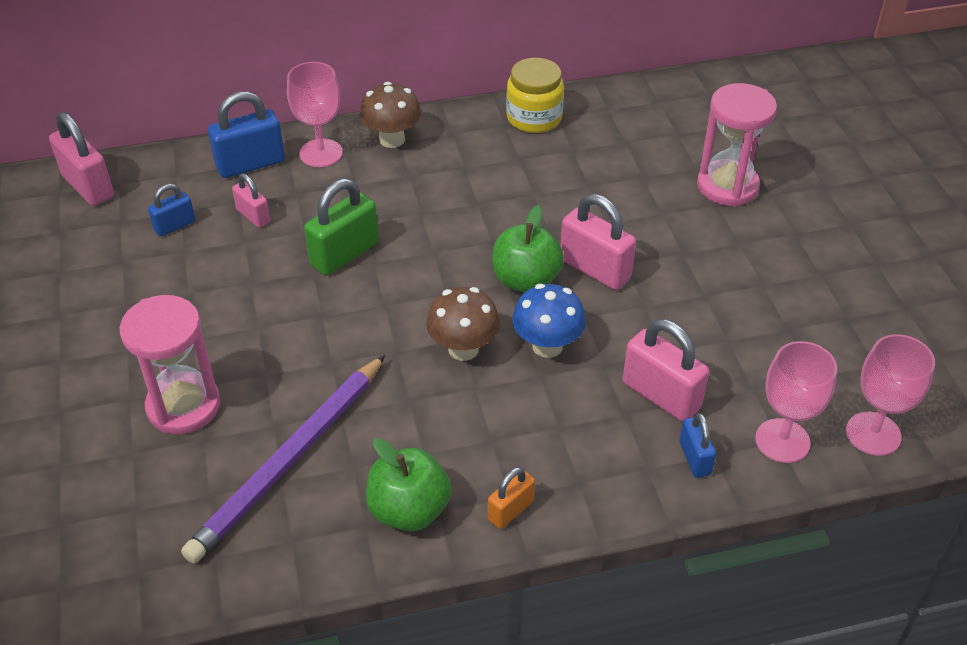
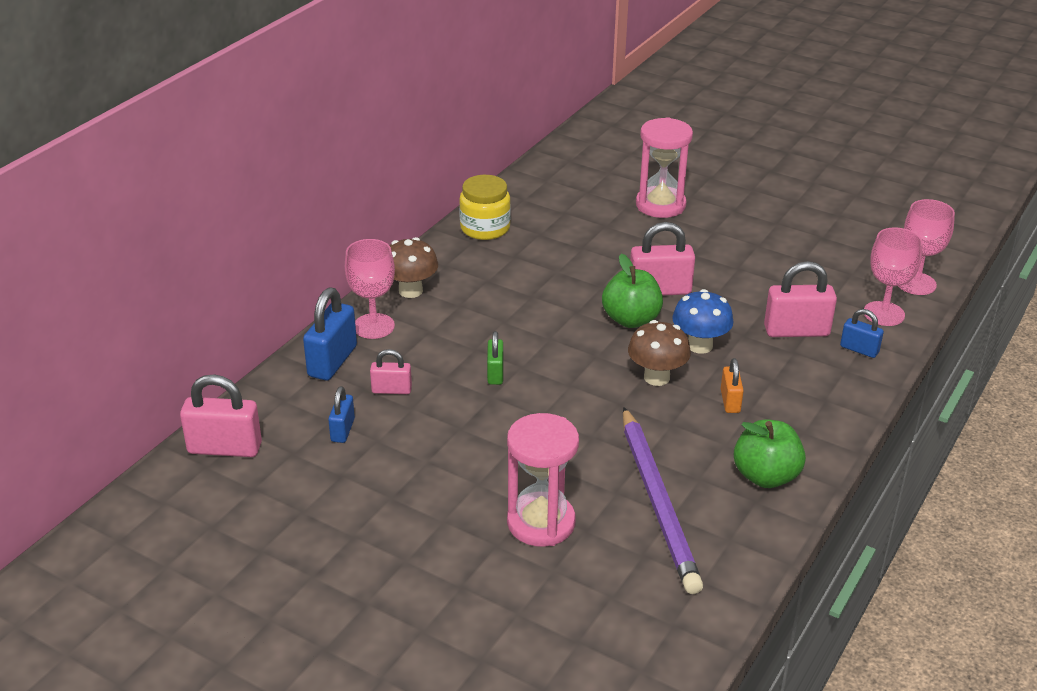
camera: 45 degrees left, 10 degrees down
(344, 254) = (495, 373): green padlock -> green padlock, size x0.58
(511, 510) = (815, 437): orange padlock -> orange padlock (730, 401)

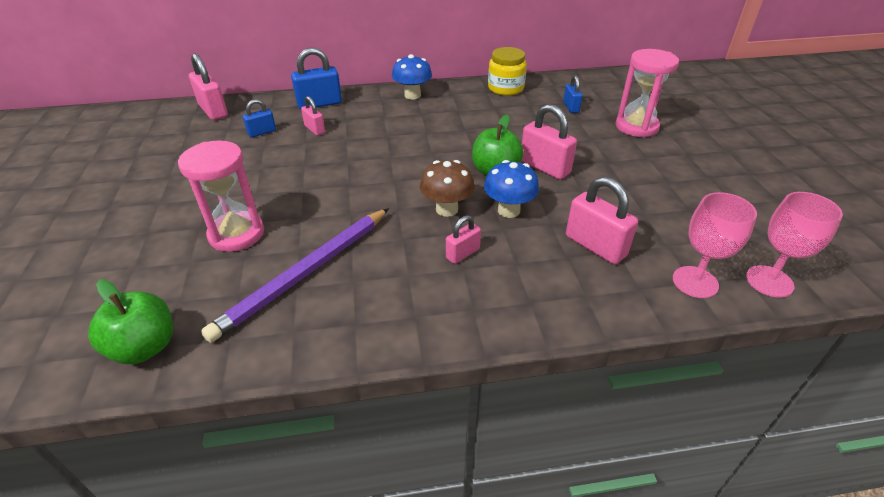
camera: 50 degrees right, 5 degrees up
(374, 326) = (365, 100): pink goblet -> none
(410, 291) = (412, 95): brown mushroom -> blue mushroom
(495, 373) = (371, 152): green padlock -> none
(730, 401) = (462, 253): orange padlock -> pink padlock
(765, 476) = (392, 314): green apple -> green apple (145, 347)
(859, 349) = (624, 290): blue padlock -> blue padlock (571, 107)

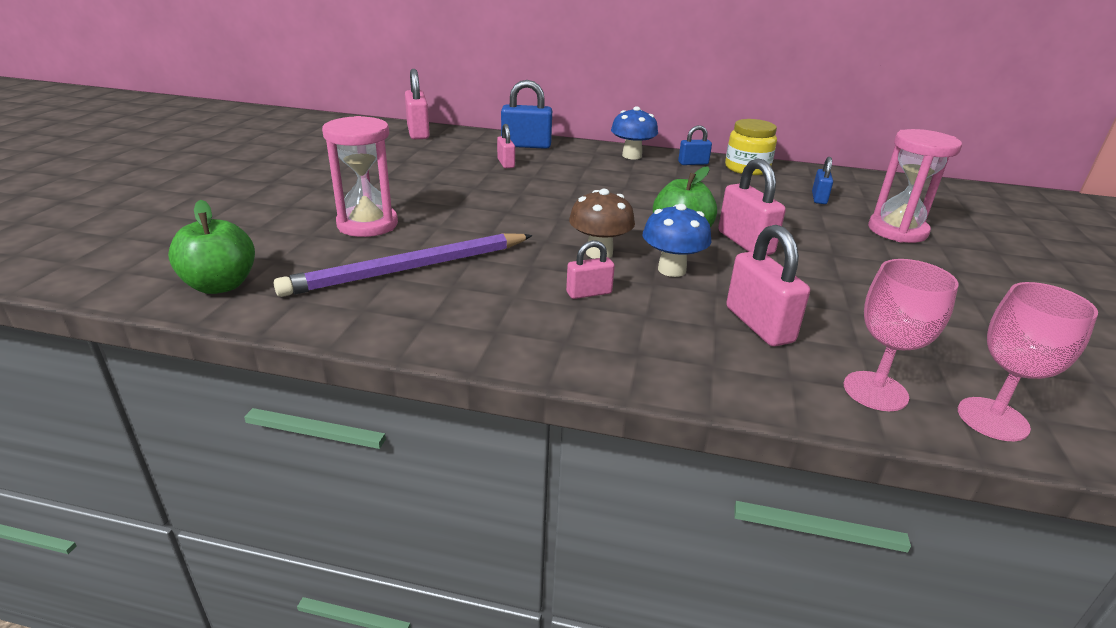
camera: 20 degrees right, 10 degrees down
(262, 132) = (452, 156): blue padlock -> blue padlock (693, 163)

